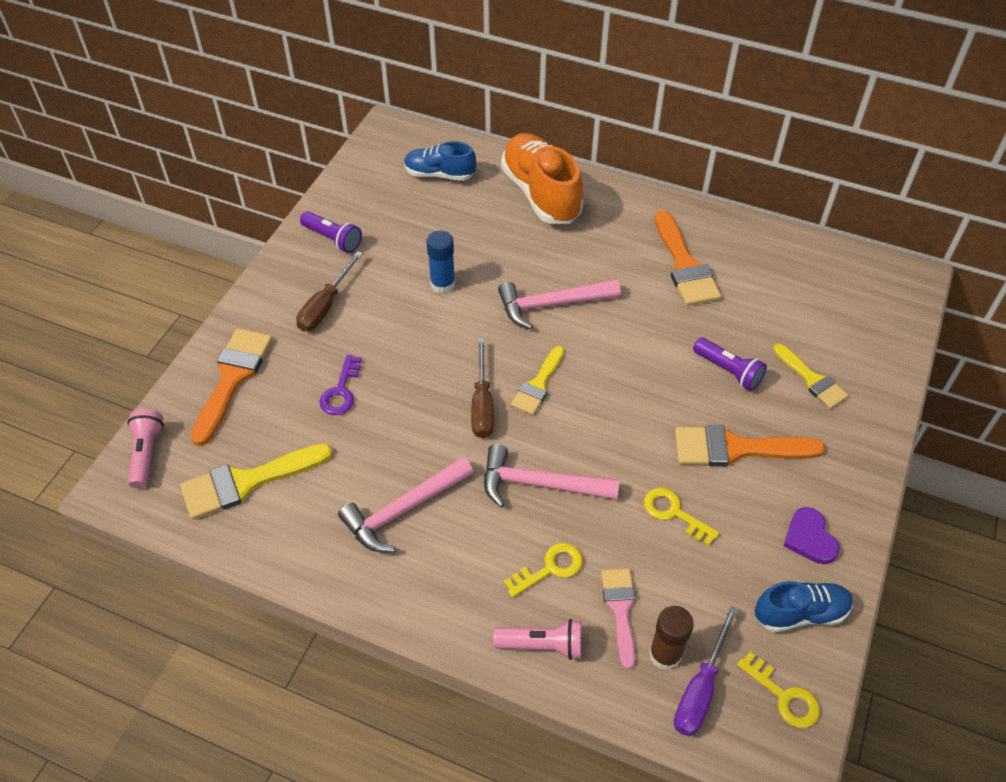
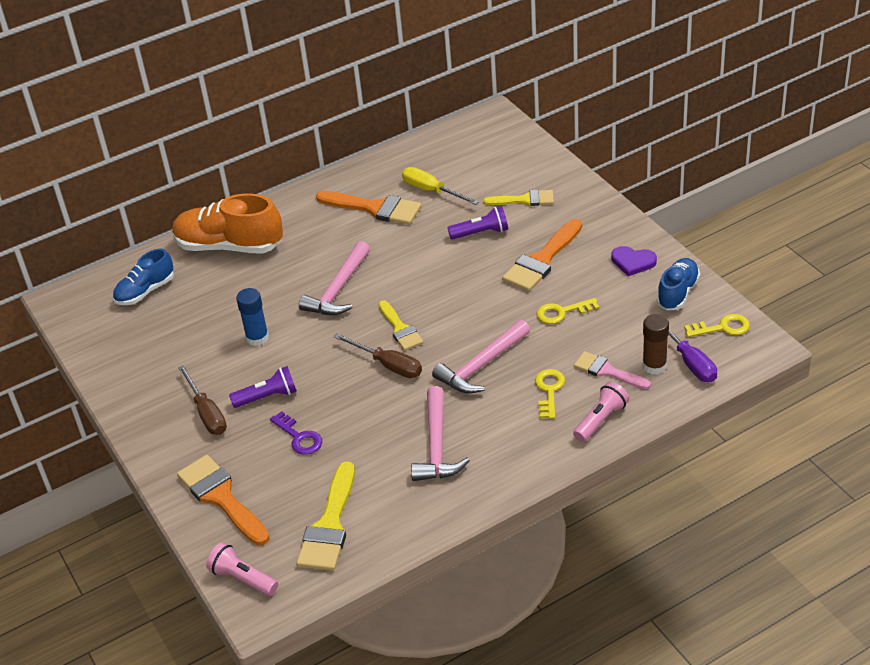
camera: 50 degrees left, 10 degrees down
(333, 239) = (142, 381): purple flashlight -> purple flashlight (267, 397)
(751, 294) = (431, 191): none -> yellow screwdriver

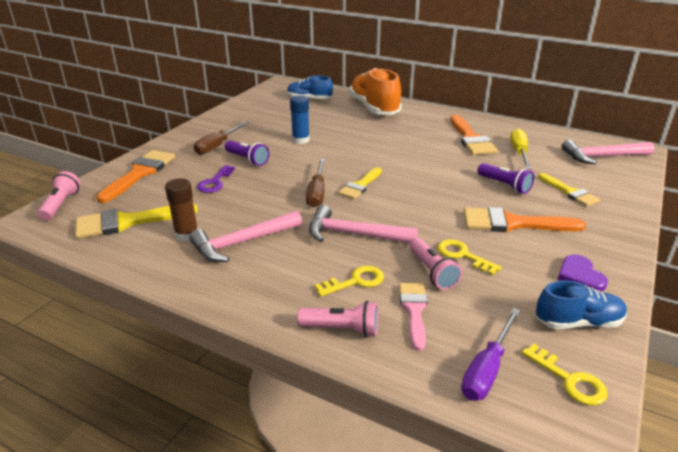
camera: 55 degrees right, 10 degrees down
(338, 289) = (375, 151): pink hammer -> pink hammer (602, 156)
(570, 340) = (432, 272): none -> pink flashlight
(654, 366) = (453, 342): brown glue stick -> brown glue stick (186, 234)

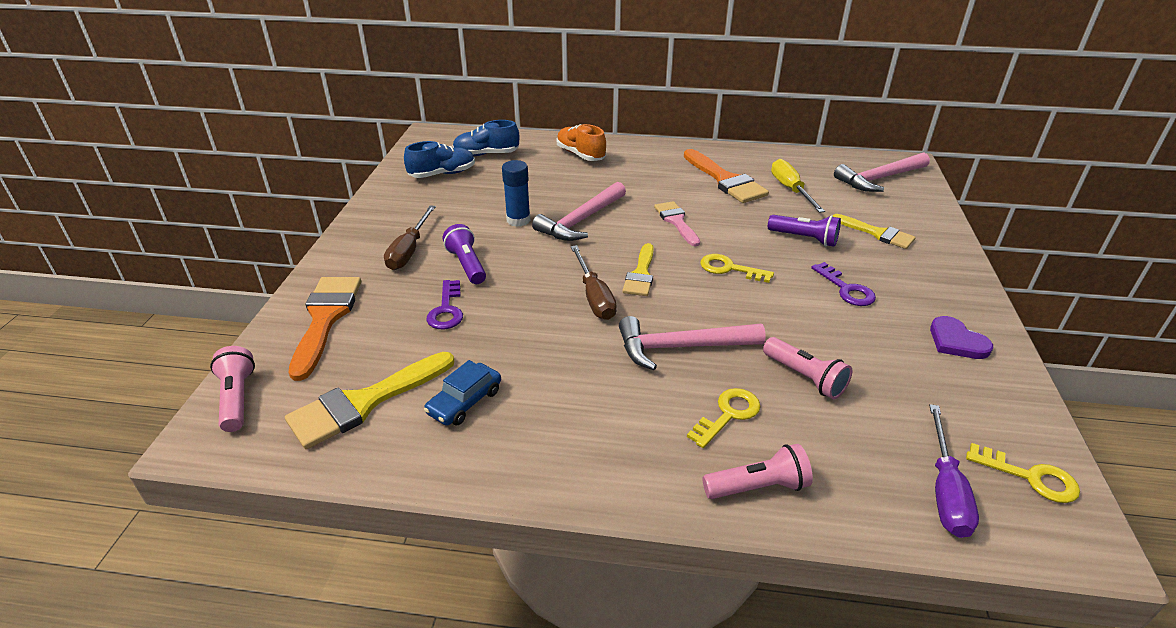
camera: 20 degrees left, 5 degrees up
(186, 234) = (464, 402): brown glue stick -> blue car
(243, 242) = (550, 394): pink hammer -> pink hammer (581, 220)
(247, 160) = (467, 265): purple flashlight -> purple flashlight turned 135 degrees counterclockwise
(374, 108) = (580, 155): orange shoe -> orange shoe, size x0.59
(414, 310) = (819, 436): pink brush -> pink brush (676, 221)
(463, 255) = (822, 346): yellow key -> yellow key (729, 269)
(512, 223) = (846, 289): orange brush -> purple key
(578, 322) = (992, 402): blue shoe -> blue shoe (442, 174)

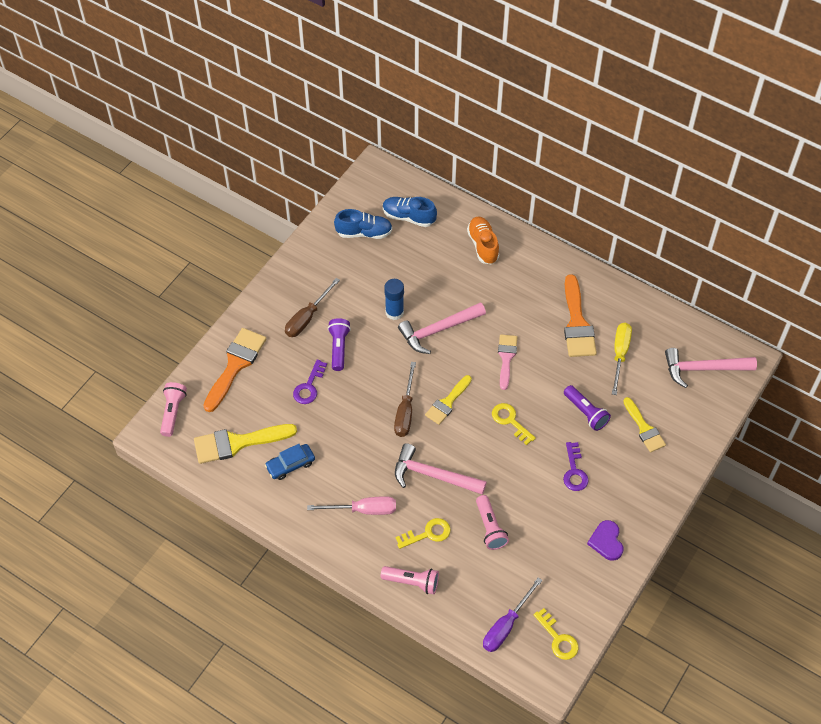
camera: 25 degrees right, 20 degrees up
(612, 419) = (363, 510): none -> pink screwdriver

